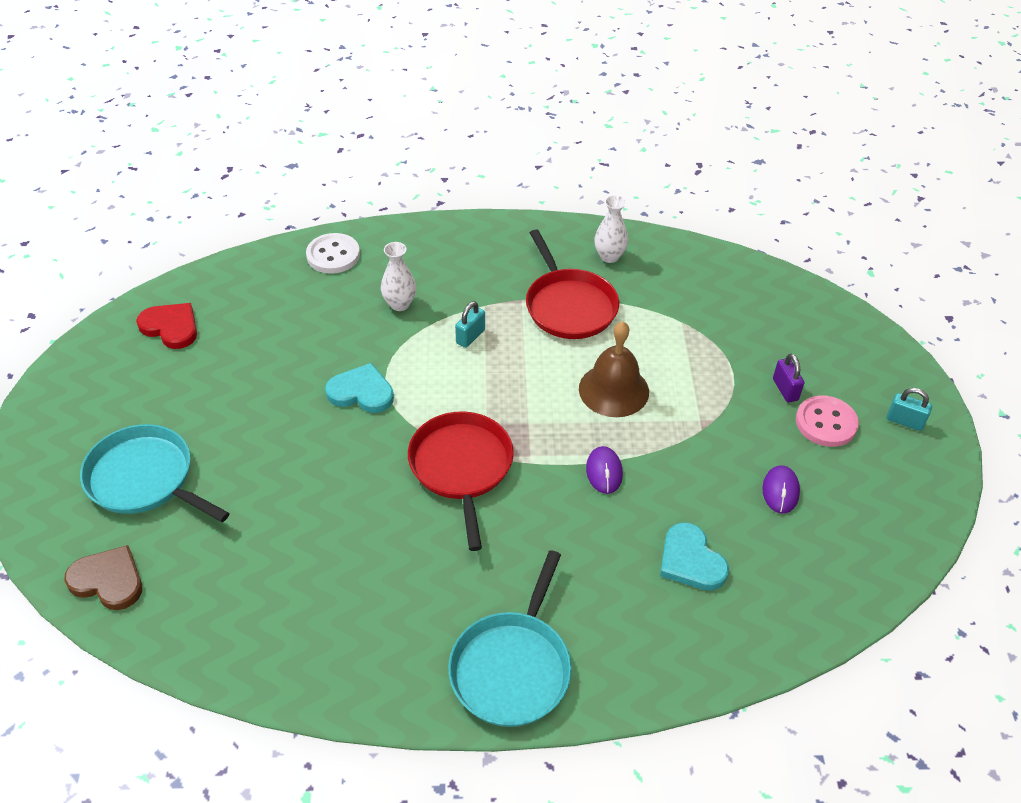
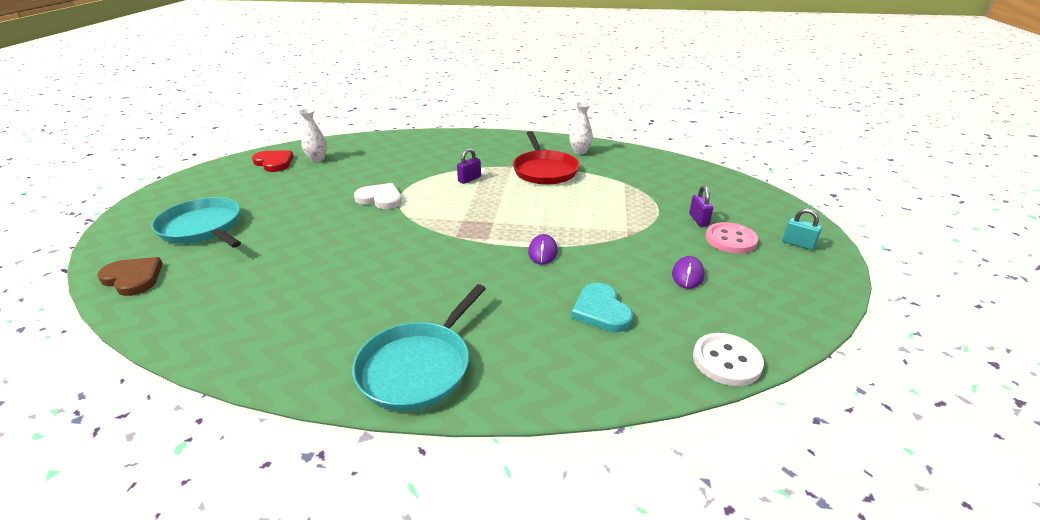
camera: 10 degrees right, 15 degrees down
(333, 255) = (396, 141): white button -> white button (726, 361)
(361, 392) = (380, 199): turquoise heart -> white heart
(400, 304) = (428, 162): white vase -> white vase (317, 159)
(461, 467) = (433, 241): red pan -> none
(470, 336) = (469, 179): turquoise padlock -> purple padlock
(613, 390) = (564, 211): brown bell -> none

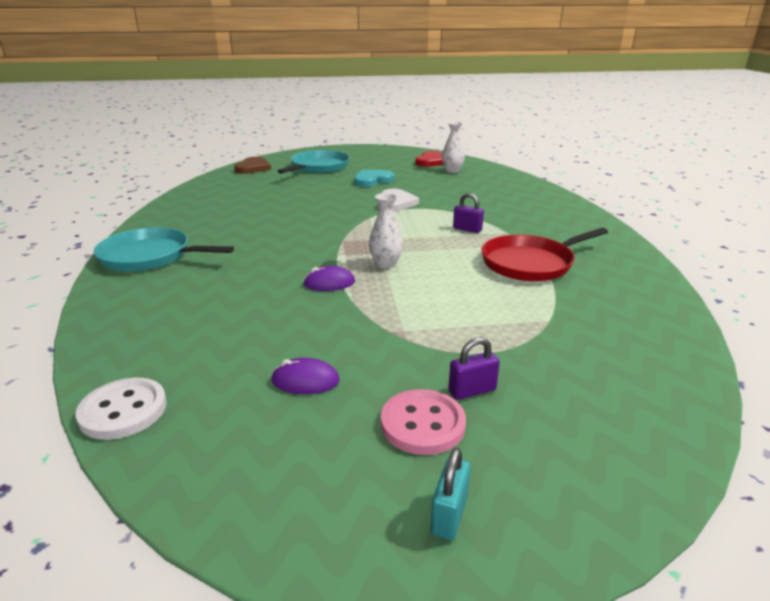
camera: 75 degrees right, 5 degrees down
(580, 151) = (620, 280): white vase -> white vase (386, 264)
(601, 311) = (222, 324): turquoise heart -> turquoise heart (372, 180)

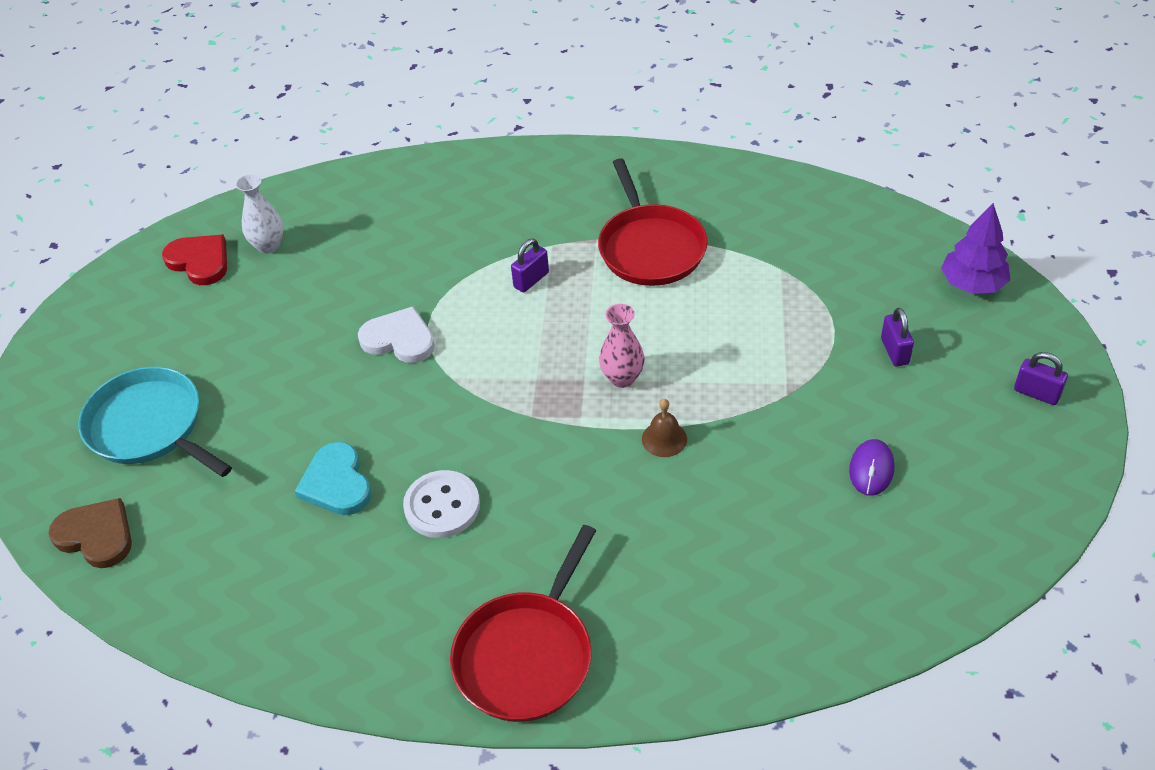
camera: 75 degrees left, 20 degrees up
(123, 411) = (911, 616): white button -> white button (442, 506)
(150, 256) = (527, 655): turquoise pan -> red pan
(329, 283) = (664, 439): purple mouse -> brown bell
(372, 180) = (271, 354): turquoise heart -> turquoise heart (336, 483)
(386, 264) = (622, 378): white vase -> pink vase
(422, 424) = (938, 392): pink button -> none
(449, 515) = (1036, 393): turquoise padlock -> purple padlock
(622, 451) = (972, 284): none -> purple tree

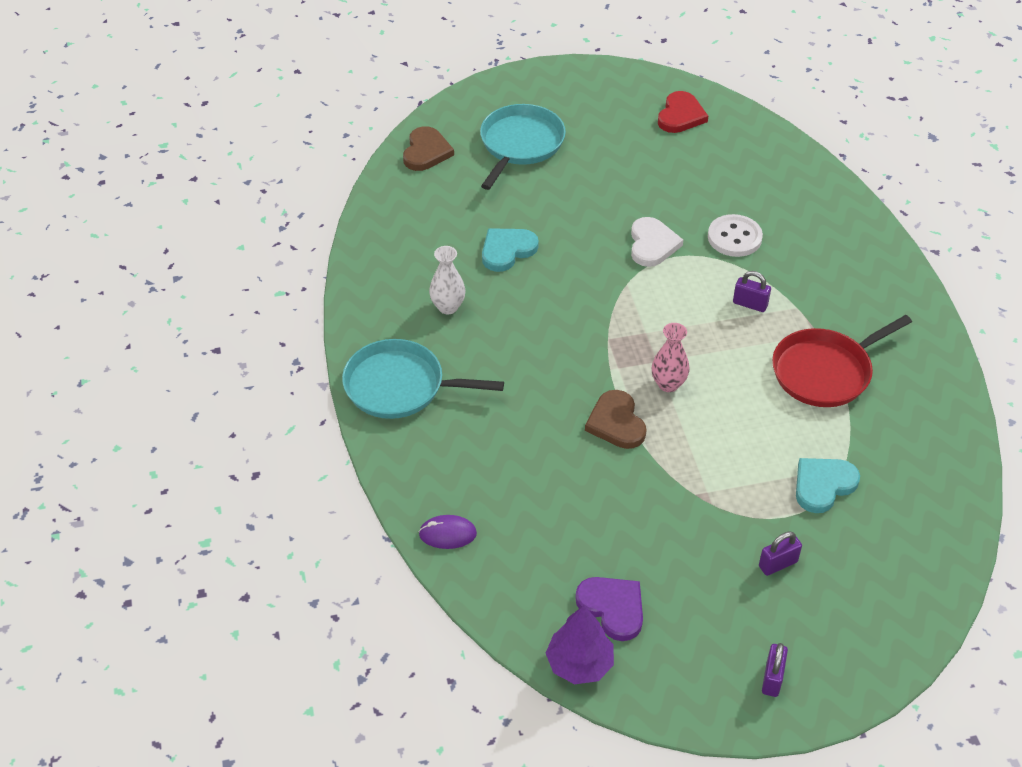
camera: 70 degrees right, 0 degrees up
(268, 246) = (714, 145): white vase -> white vase (448, 307)
(442, 506) = (507, 310): white button -> white button (734, 237)
(527, 655) = (400, 386): red pan -> turquoise pan
(664, 439) = (616, 422): brown bell -> brown heart
(800, 290) = (823, 485): none -> turquoise heart
(871, 469) = (636, 563): purple mouse -> purple mouse (447, 534)
(929, 505) = (612, 608): none -> purple heart
(972, 284) = (894, 616): purple tree -> purple tree (579, 664)

